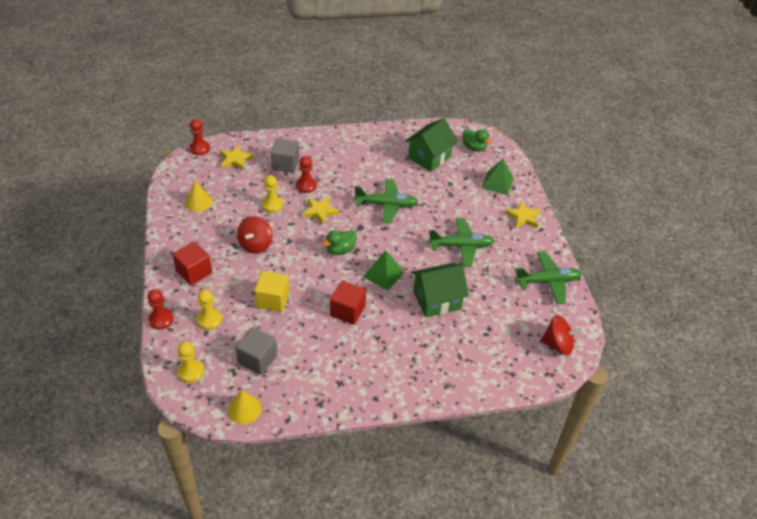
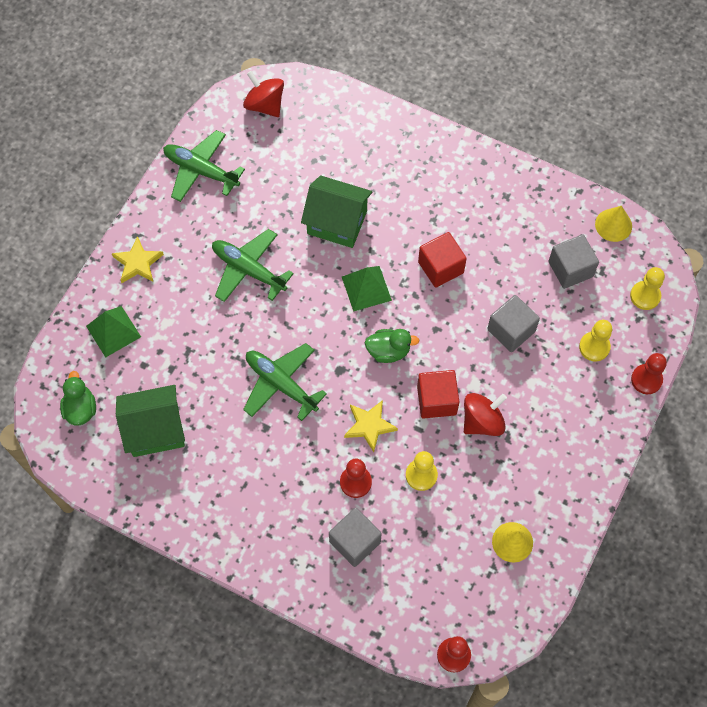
camera: 140 degrees left, 20 degrees up
(194, 272) = (577, 425): red cube -> red cube (436, 400)
(235, 159) = (417, 597): yellow star -> none
(273, 300) = (511, 330): yellow cube -> grey cube

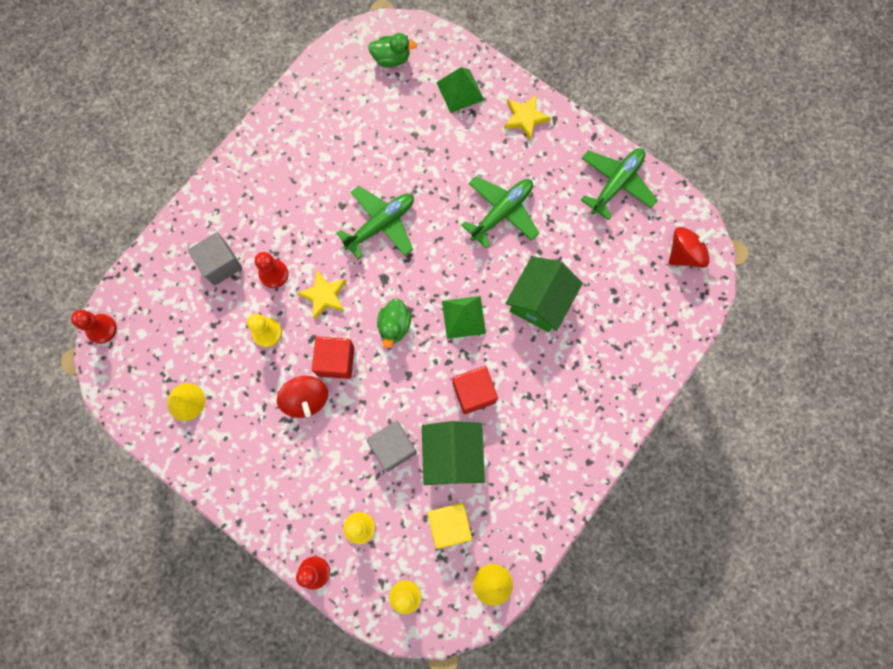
camera: 100 degrees right, 10 degrees up
(155, 430) = (359, 115): green house -> green house (452, 455)
(570, 269) = (449, 524): grey cube -> yellow cube

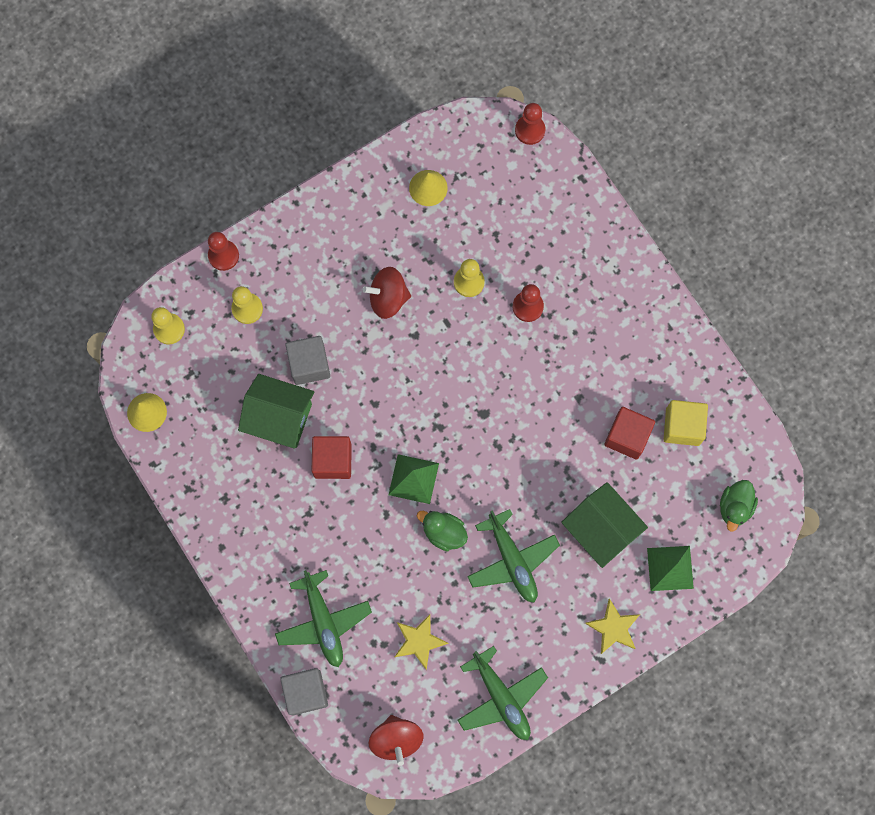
camera: 110 degrees right, 0 degrees up
(220, 264) = (557, 258): grey cube -> grey cube (306, 692)
(324, 295) = (487, 349): yellow star -> yellow star (419, 641)
(336, 361) = (415, 338): red cube -> red cube (627, 436)
(380, 224) = (543, 430): green plane -> green plane (323, 621)
(394, 326) = (430, 407): green duck -> green duck (443, 532)
(449, 524) = (216, 392): yellow cube -> yellow cube (682, 426)
(540, 301) = (401, 563): green house -> green house (600, 529)

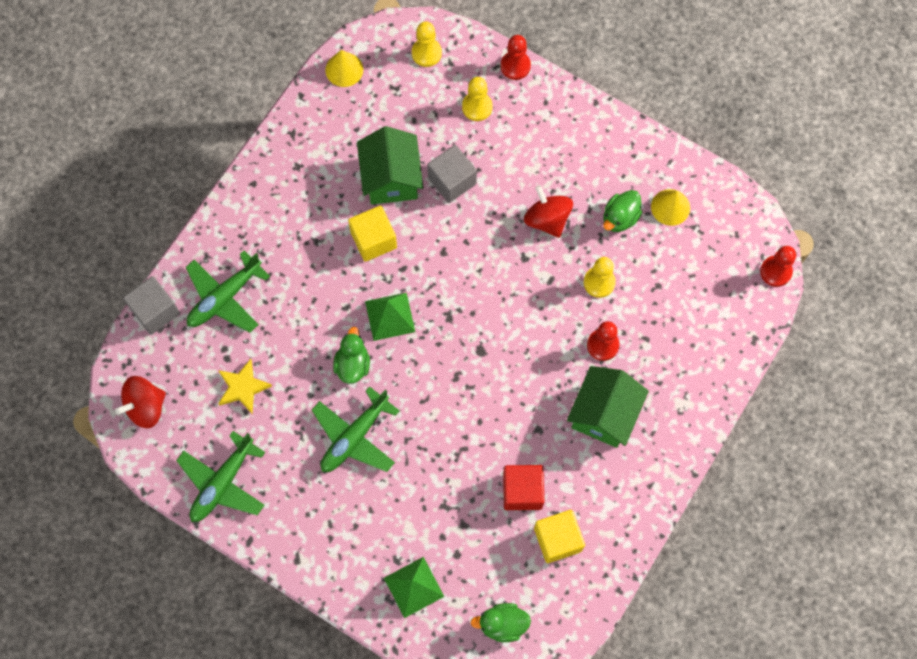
camera: 65 degrees right, 5 degrees down
(333, 461) = (373, 240): red cube -> yellow cube
(417, 235) = (620, 218): none -> green duck
(600, 529) = (421, 505): green house -> green house (604, 414)
(613, 628) = (332, 558): yellow star -> none

